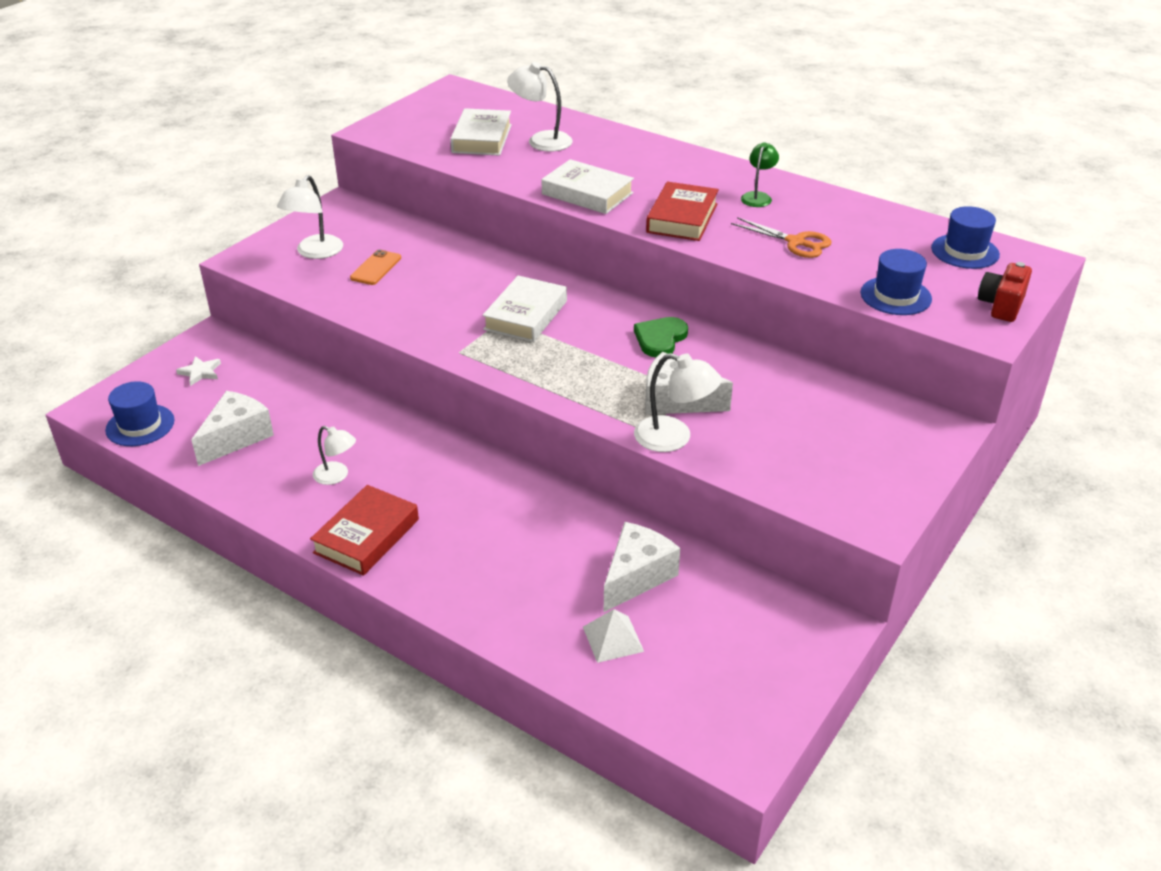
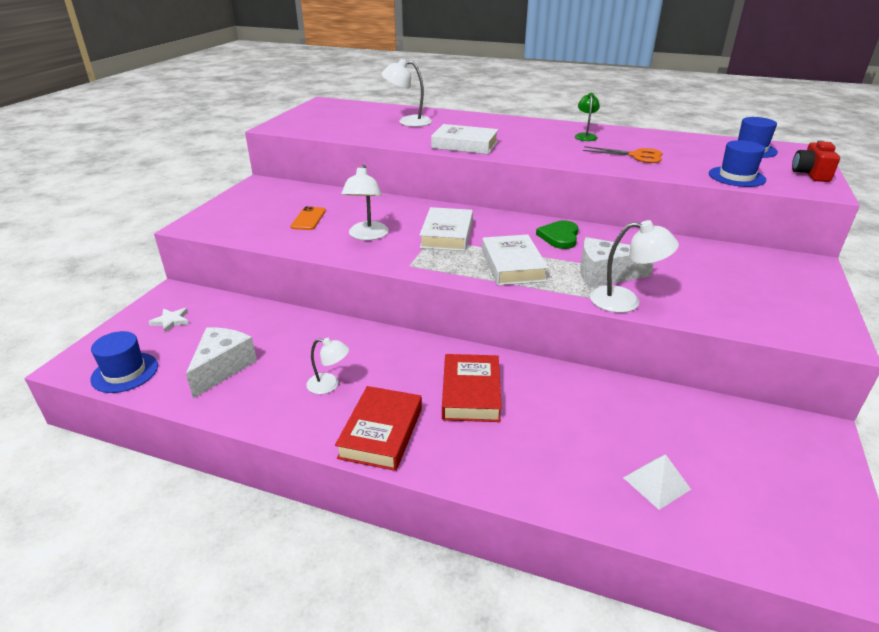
camera: 15 degrees left, 5 degrees down
(315, 252) = (253, 215): white lamp -> white lamp (367, 236)
(482, 138) = (363, 124): white book -> white book (512, 265)
(636, 576) = (636, 422): white cheese -> none
(682, 218) = (545, 151): red book -> red book (471, 393)

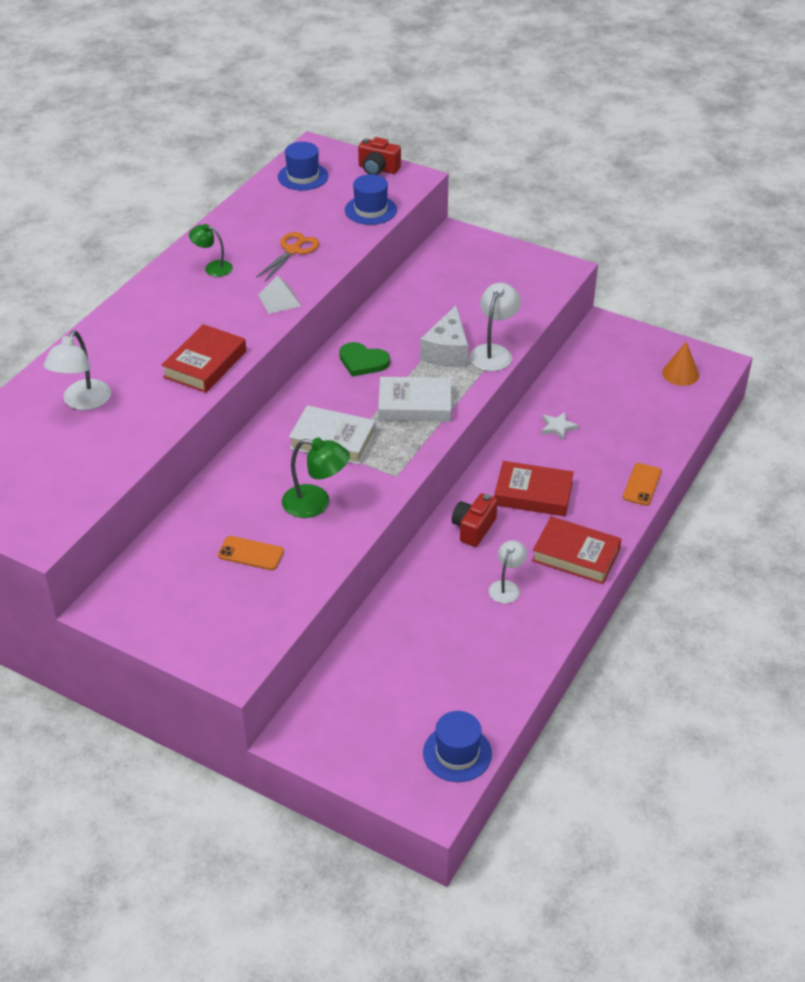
camera: 80 degrees left, 10 degrees up
(171, 321) = (361, 727): white star -> white star (558, 427)
(222, 368) = (464, 670): white cheese -> none
(367, 236) = (316, 503): white lamp -> green lamp
(408, 357) = (473, 528): none -> red camera
(464, 145) = (205, 364): white book -> red book
(520, 487) = (642, 484): none -> orange phone
(656, 483) = (643, 417): white pyramid -> white pyramid (279, 300)
(785, 523) = (680, 373): none -> orange cone

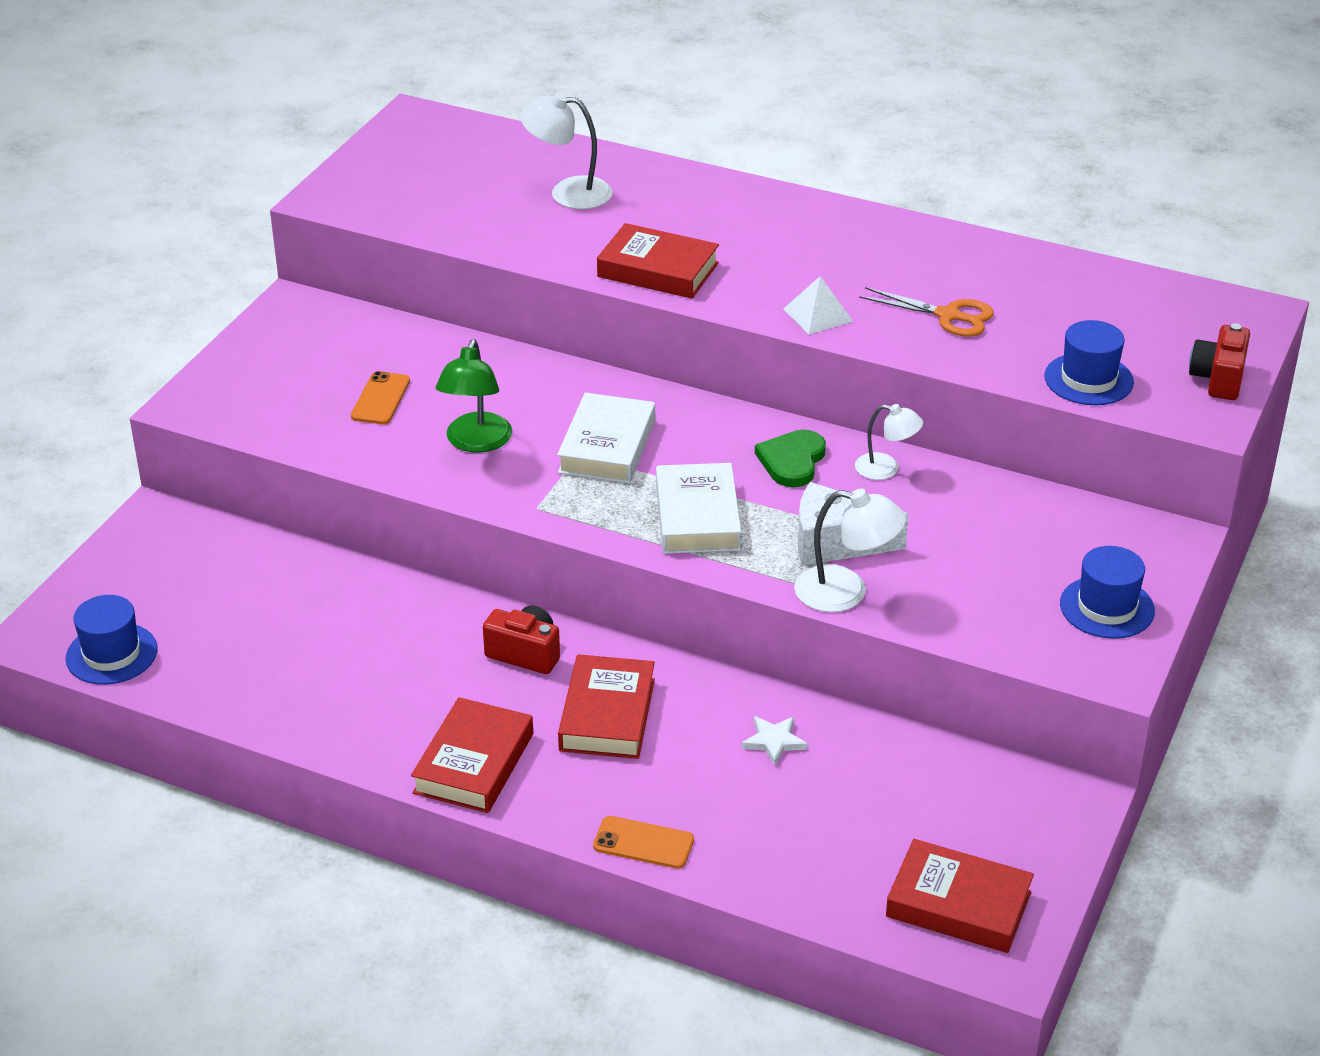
camera: 85 degrees right, 5 degrees down
(213, 267) = (883, 253): green lamp -> none
(303, 176) = (1161, 308): blue hat -> blue hat (1107, 607)
(506, 587) = (406, 691): white lamp -> white lamp (886, 469)
(680, 373) = (958, 904): orange cone -> red book

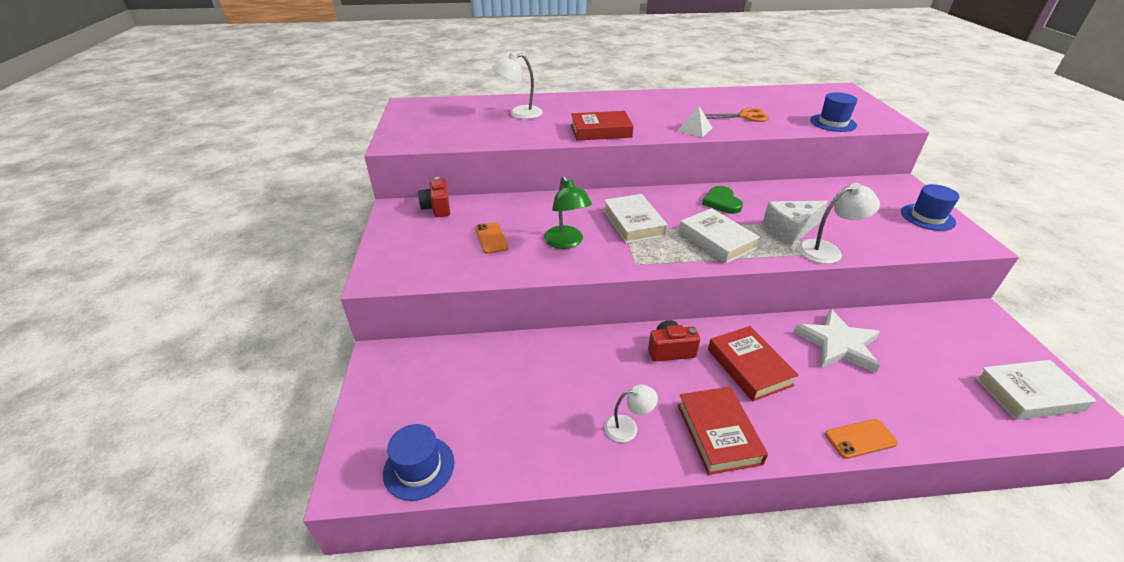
camera: 30 degrees left, 0 degrees up
(774, 741) = (838, 344): white star -> white star, size x2.08
(886, 469) = (763, 192): white lamp -> white lamp (628, 427)
(958, 904) = (1028, 394): red book -> white book
(1218, 379) = (873, 111): red camera -> red camera (437, 208)

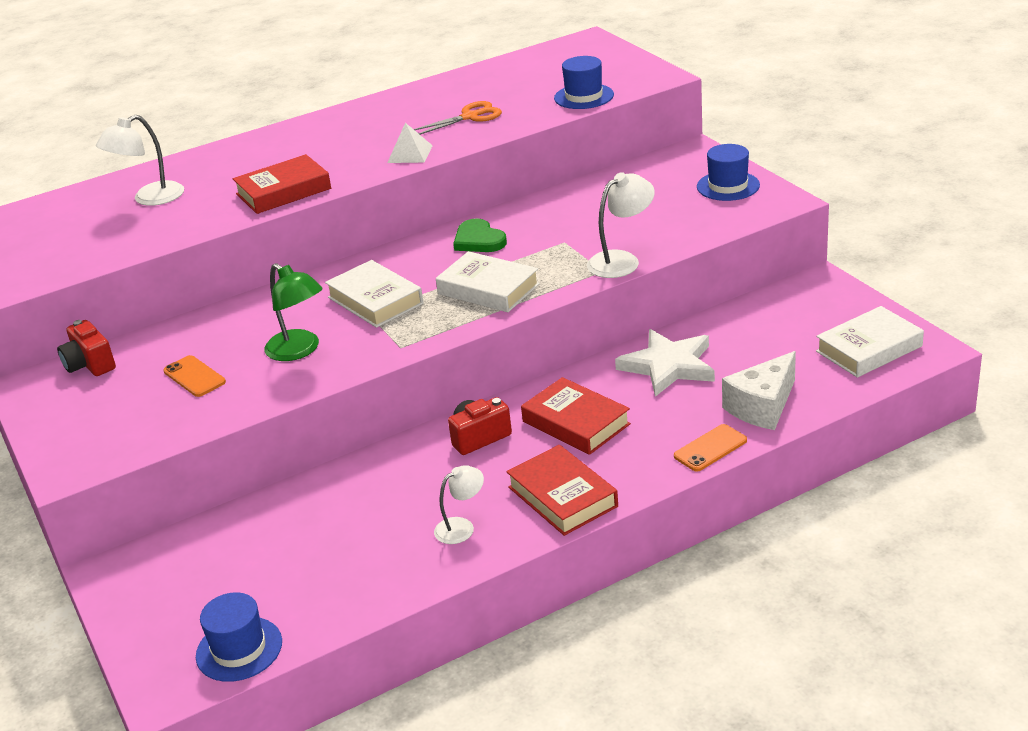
camera: 20 degrees left, 5 degrees down
(790, 230) = (572, 250): white cheese -> white cheese (762, 406)

